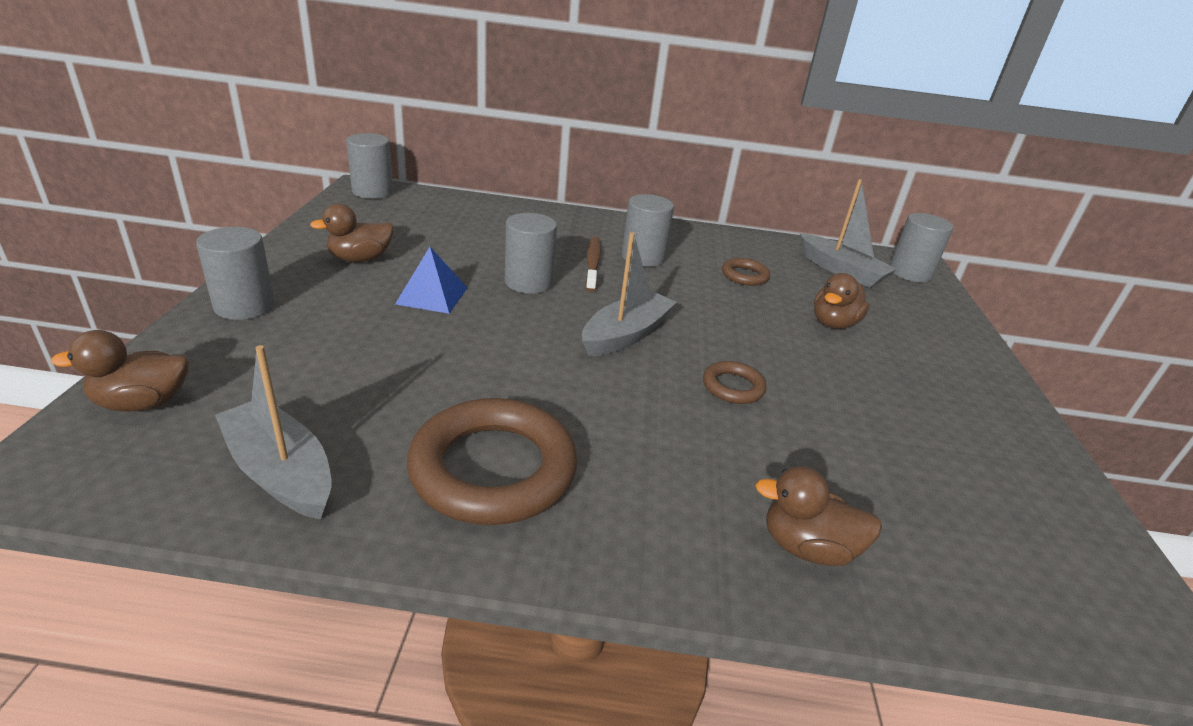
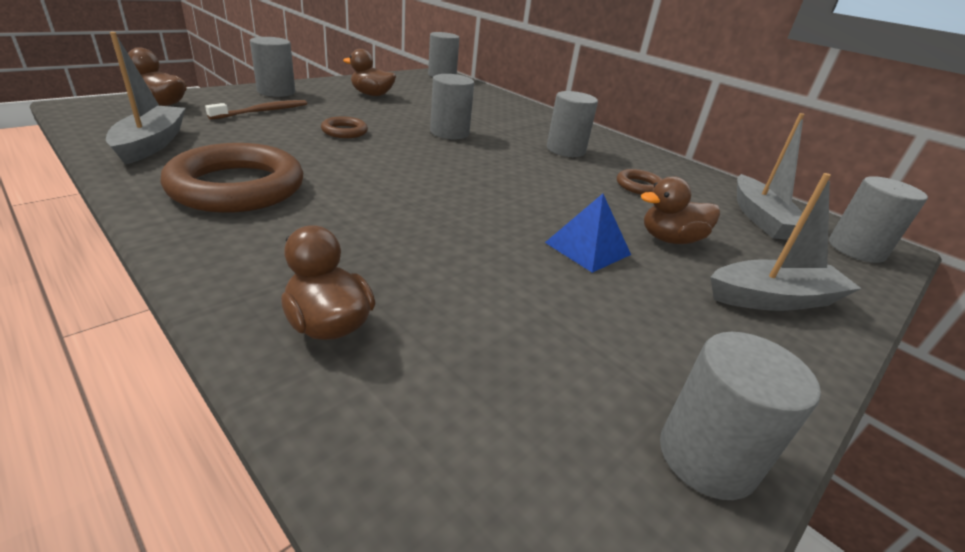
camera: 40 degrees right, 0 degrees up
(432, 295) = (376, 118): blue pyramid -> blue pyramid (588, 248)
(593, 264) = (516, 140): brown toothbrush -> brown toothbrush (263, 111)
(626, 334) = (460, 175): grey boat -> grey boat (774, 299)
(733, 387) = (481, 228): brown ring -> brown ring (344, 131)
(1057, 482) = (707, 457): none -> grey cylinder

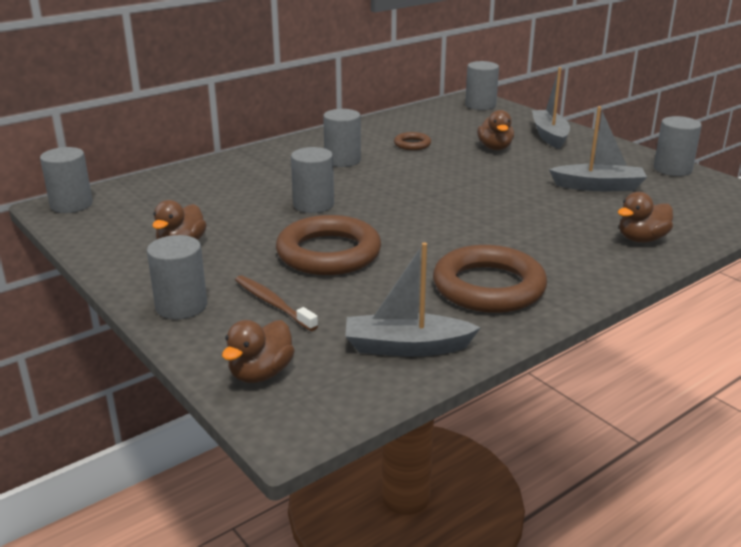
camera: 80 degrees left, 5 degrees down
(344, 131) = (328, 253): brown ring -> brown ring, size x2.13
(588, 248) = (520, 171): blue pyramid -> none
(761, 218) = (449, 119): grey boat -> grey boat (598, 186)

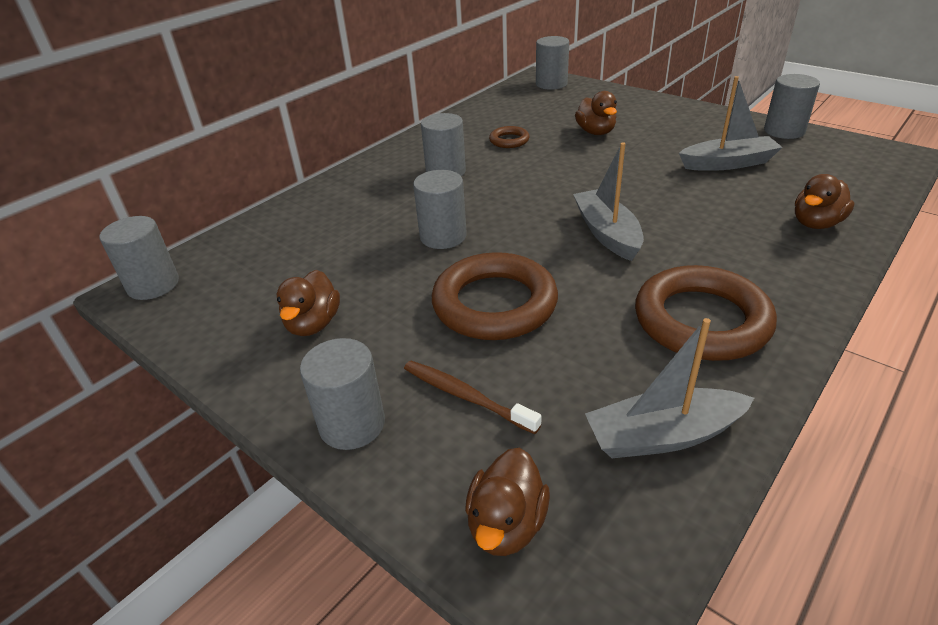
camera: 10 degrees left, 10 degrees up
(549, 136) = (640, 110): grey boat -> grey boat (607, 233)

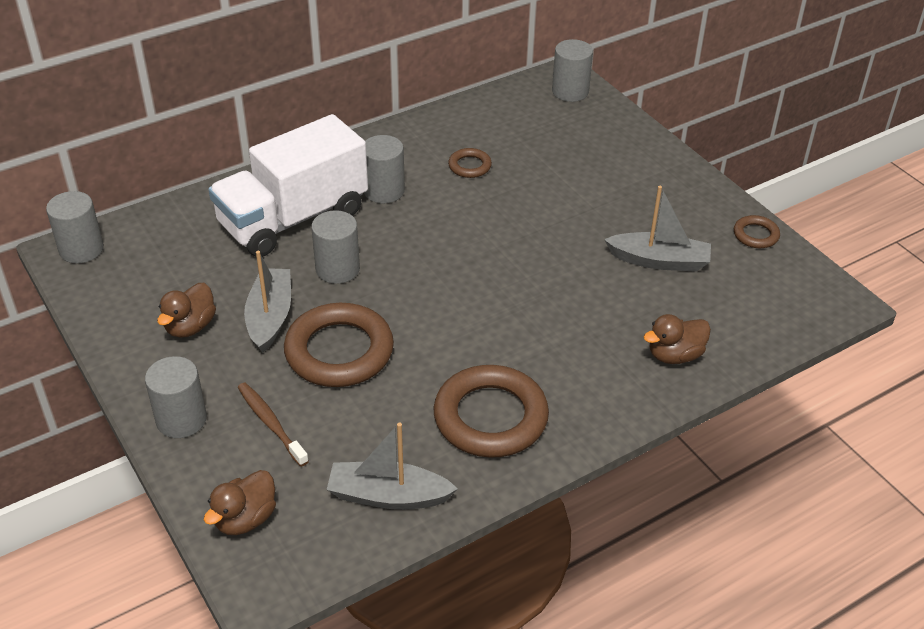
camera: 15 degrees right, 5 degrees up
(372, 209) = (293, 218): none -> white truck
(595, 132) = (563, 179): brown duck -> none
(607, 233) = (480, 309): grey boat -> grey boat (270, 317)
(784, 131) = (755, 235): grey cylinder -> brown ring

